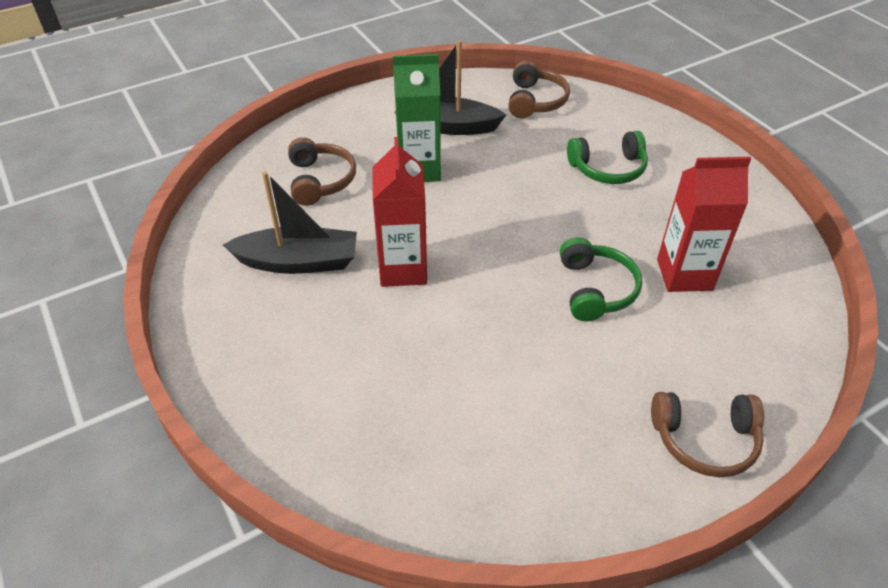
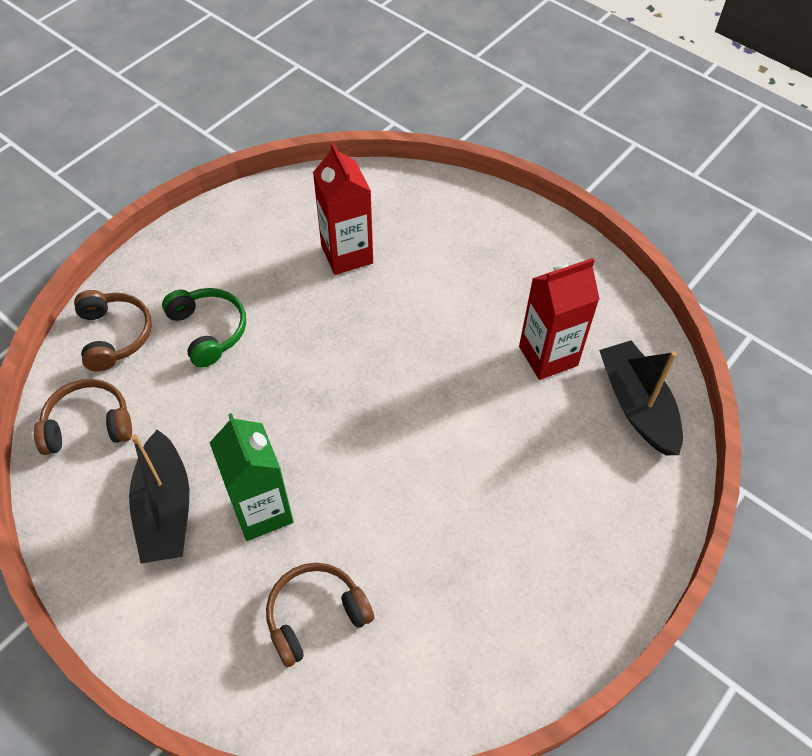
camera: 110 degrees left, 10 degrees up
(298, 262) = (457, 577): black boat -> black boat (637, 405)
(403, 269) = (427, 472): red carton -> red carton (548, 356)
(595, 289) = (390, 312): green headphones -> none
(705, 440) = (512, 227): brown headphones -> brown headphones (114, 335)

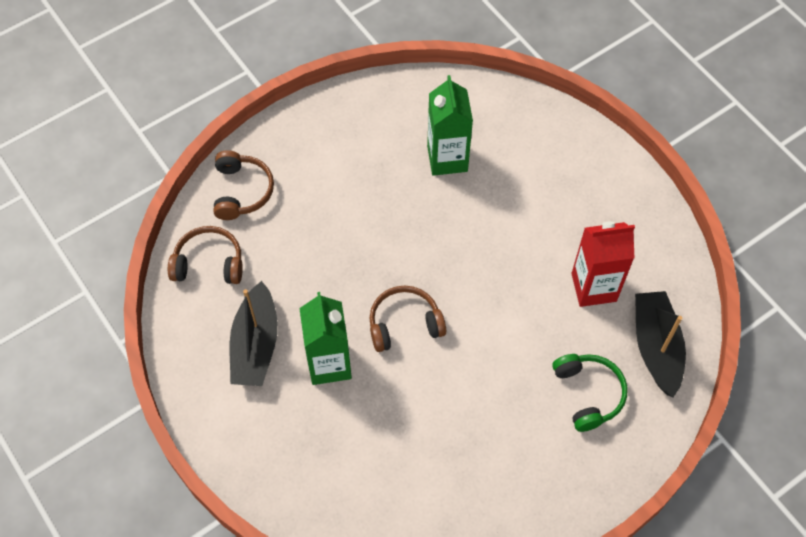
camera: 15 degrees right, 5 degrees up
(208, 330) = (317, 203): green headphones -> green headphones (588, 394)
(315, 615) = (352, 454): brown headphones -> brown headphones (404, 324)
(347, 254) = (447, 158): red carton -> green carton

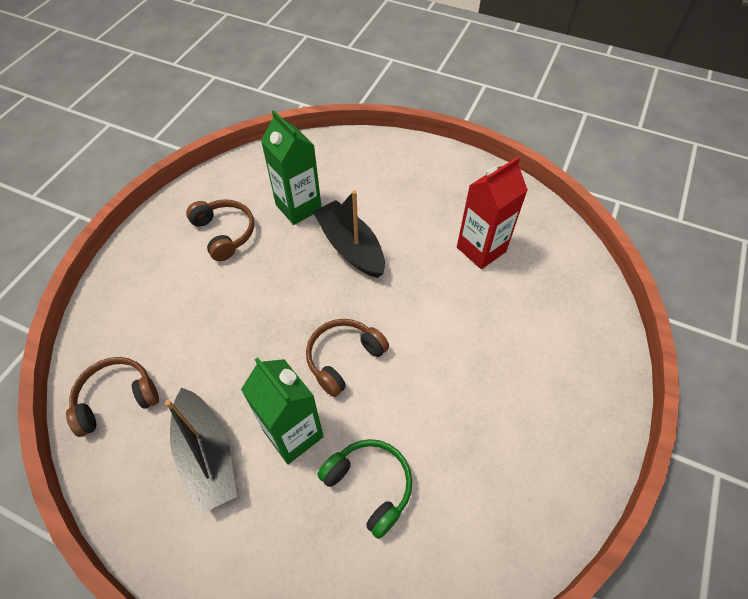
camera: 30 degrees left, 5 degrees down
(242, 191) = (120, 316): brown headphones -> brown headphones (224, 233)
(588, 394) = (538, 335): green headphones -> green headphones (369, 485)
(656, 347) = (561, 271): black boat -> black boat (350, 247)

